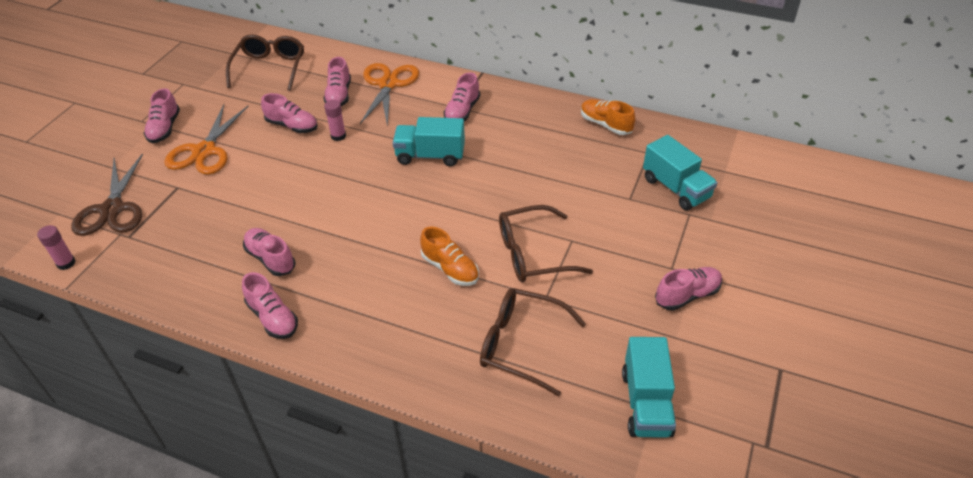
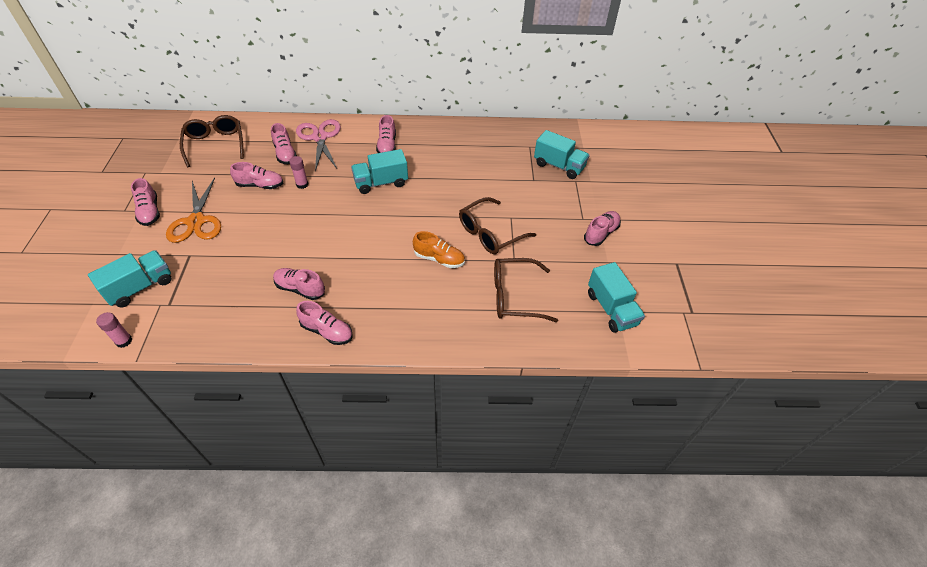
camera: 25 degrees left, 5 degrees up
(112, 209) = (140, 287): brown scissors -> turquoise truck
(388, 84) = (320, 137): orange scissors -> pink scissors
(605, 124) = (492, 133): orange shoe -> none

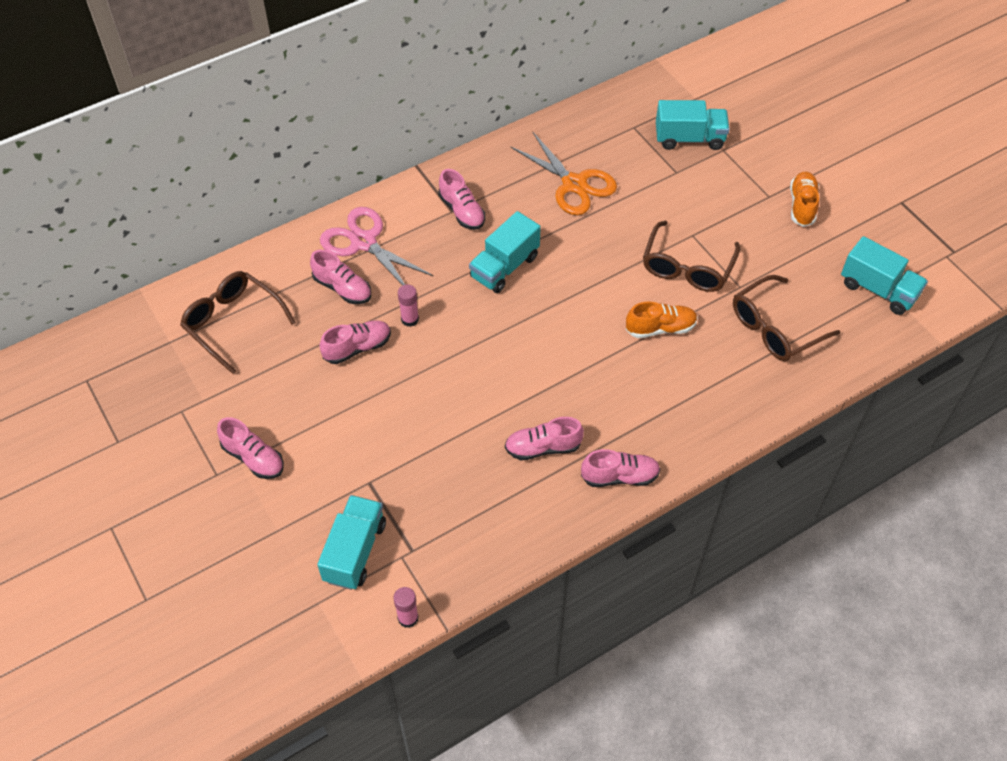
camera: 30 degrees left, 5 degrees up
(196, 221) = (329, 437): orange scissors -> orange scissors (574, 184)
(601, 233) = (802, 205): pink shoe -> orange shoe

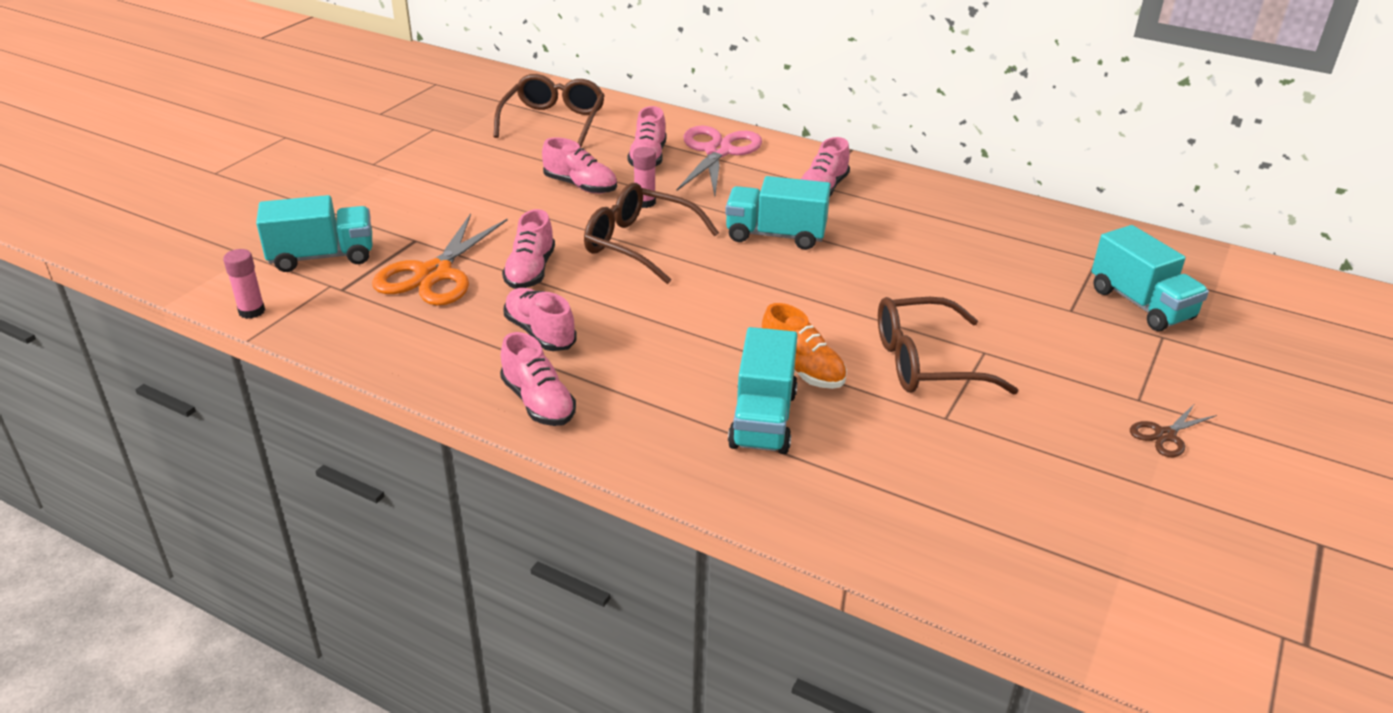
camera: 60 degrees right, 20 degrees down
(253, 458) = (404, 174): pink shoe -> pink shoe (530, 271)
(574, 184) = (950, 244): orange scissors -> orange scissors (434, 274)
(776, 328) = (910, 472): brown glasses -> brown glasses (640, 244)
(802, 205) = (1165, 435): orange shoe -> brown scissors
(878, 290) = (1106, 565): turquoise truck -> turquoise truck (763, 419)

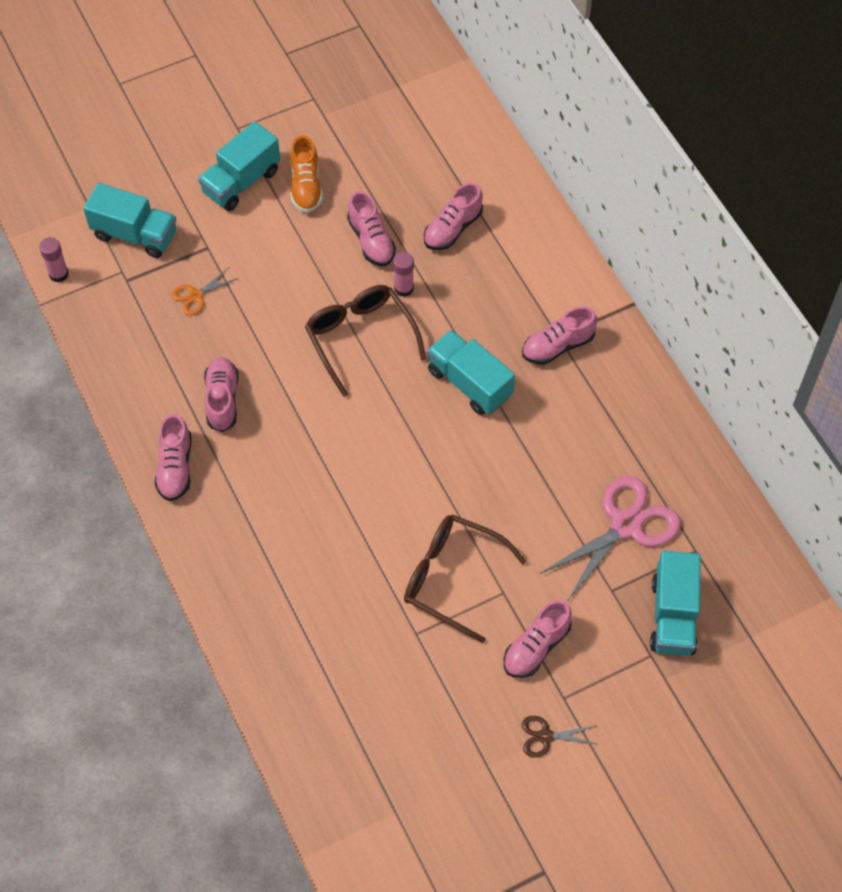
camera: 35 degrees right, 25 degrees up
(434, 274) = (196, 296): orange scissors -> orange scissors, size x0.48
(530, 271) = (261, 328): pink shoe -> pink shoe (536, 647)
(553, 122) = (415, 135): brown glasses -> none
(718, 151) = (517, 249): pink scissors -> pink scissors (626, 525)
(763, 419) = (299, 564): turquoise truck -> turquoise truck (241, 182)
(802, 369) = (363, 534): orange shoe -> orange shoe (306, 186)

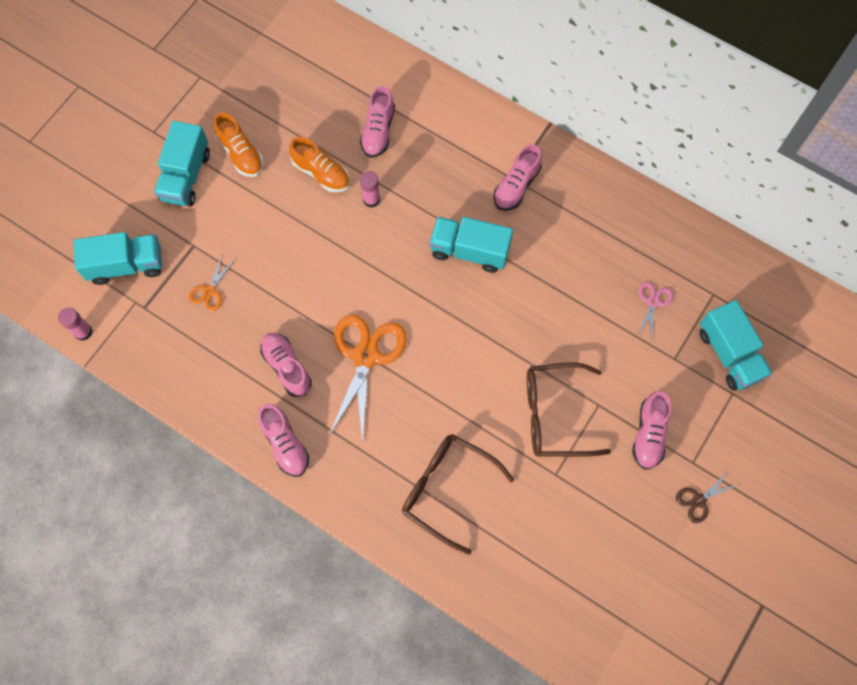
camera: 30 degrees left, 10 degrees up
(303, 428) = (366, 356): none -> orange scissors
(361, 339) = (364, 259): brown glasses -> brown glasses (448, 490)
(371, 240) = (321, 173): pink shoe -> orange shoe
(626, 525) = (653, 302): pink scissors -> pink scissors, size x0.48

